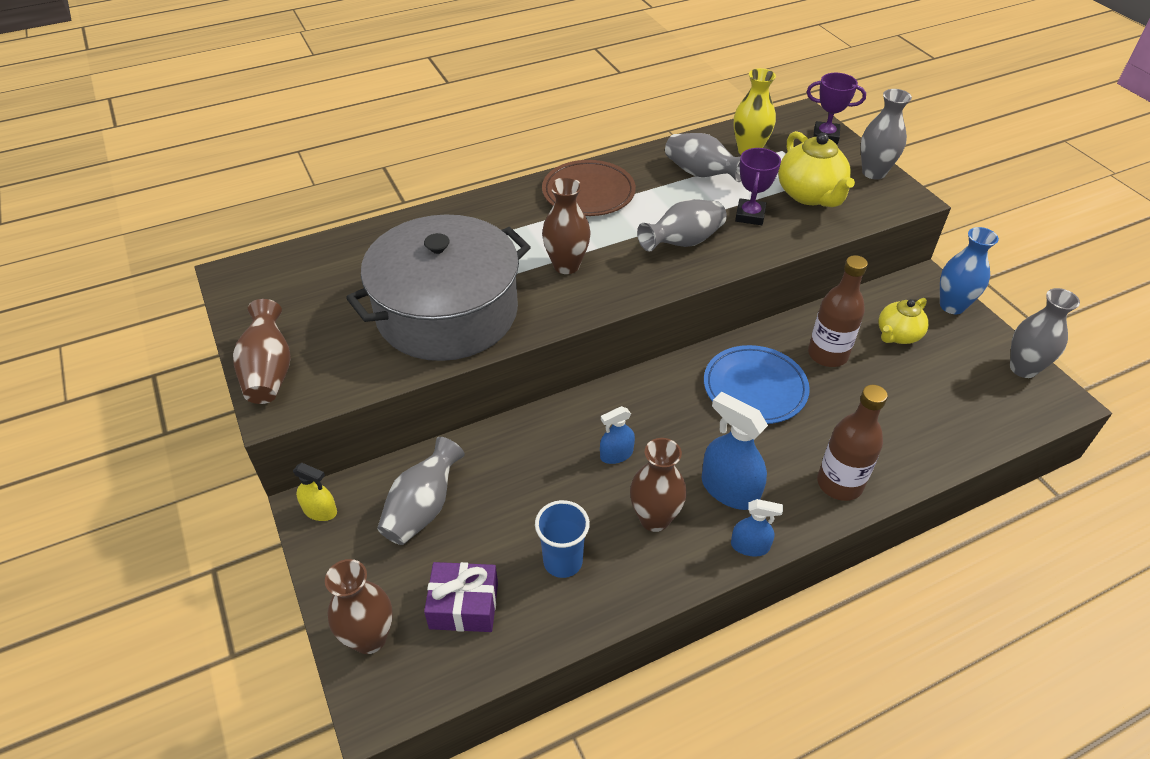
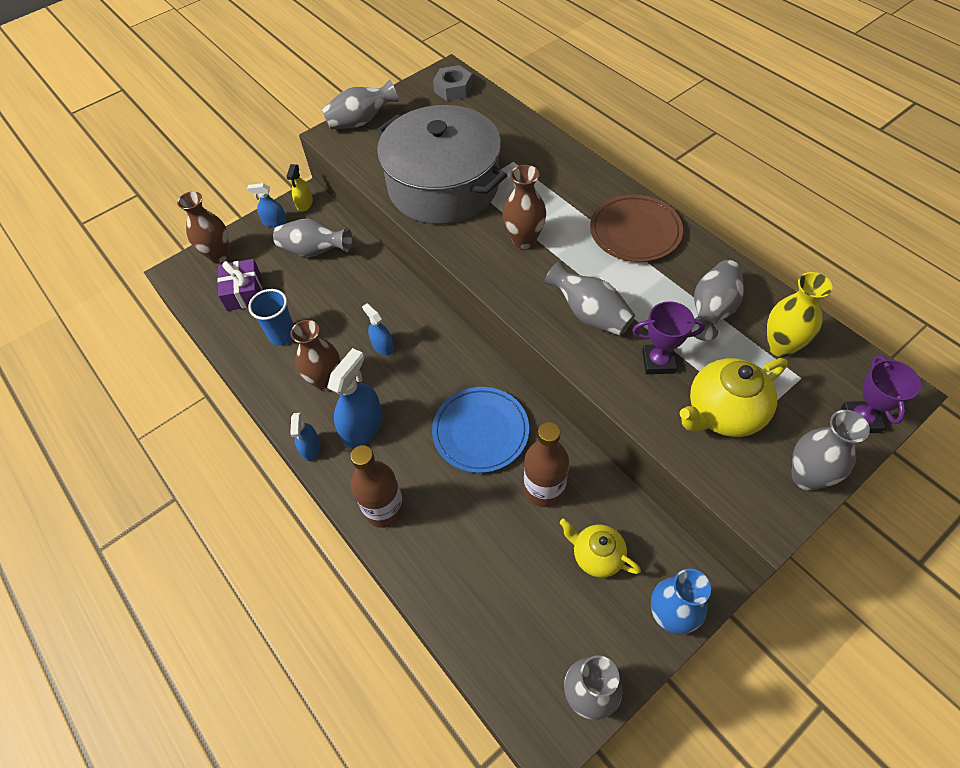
camera: 80 degrees right, 10 degrees up
(269, 371) = (361, 121): brown vase -> grey vase
(271, 275) = (453, 89): none -> grey nut
(336, 553) = (275, 221): none -> blue spray bottle

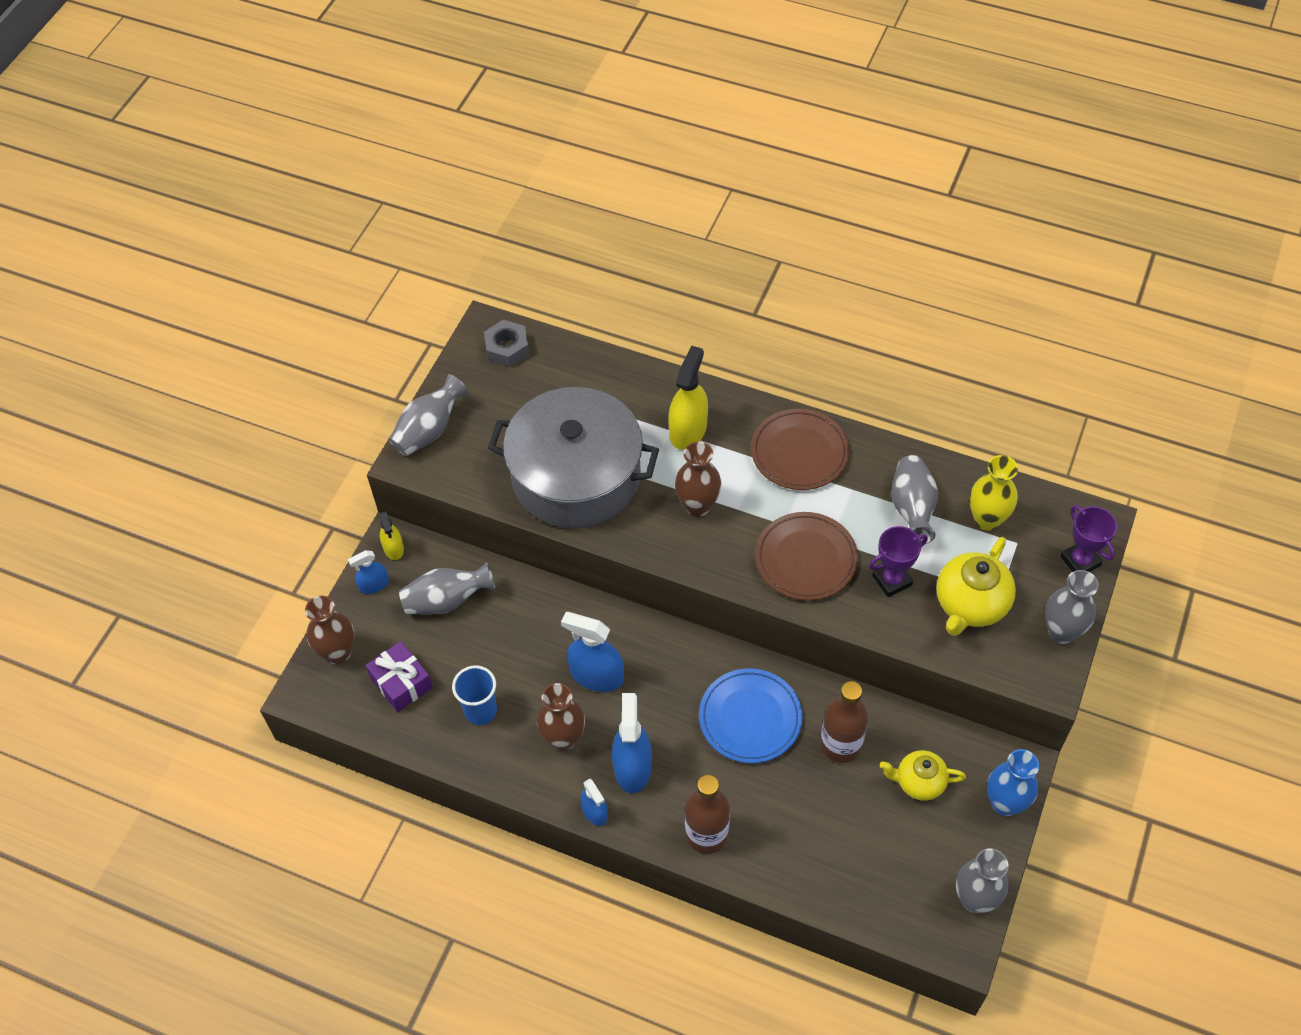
camera: 30 degrees left, 0 degrees up
(382, 346) = (596, 675): blue spray bottle -> blue spray bottle, size x1.74
(552, 184) = (688, 430): none -> yellow spray bottle
(589, 314) = (806, 559): grey vase -> brown plate

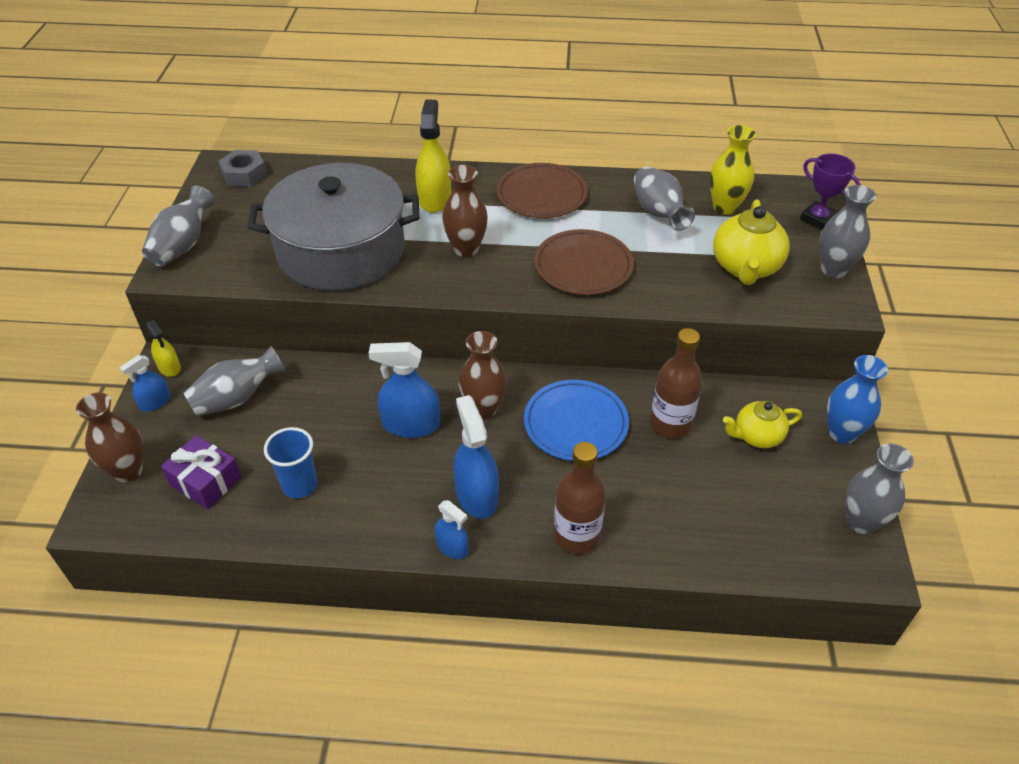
camera: 20 degrees left, 10 degrees down
(563, 738) = (396, 488): brown vase -> brown vase (483, 409)
(892, 580) = (668, 265): purple trophy -> none

